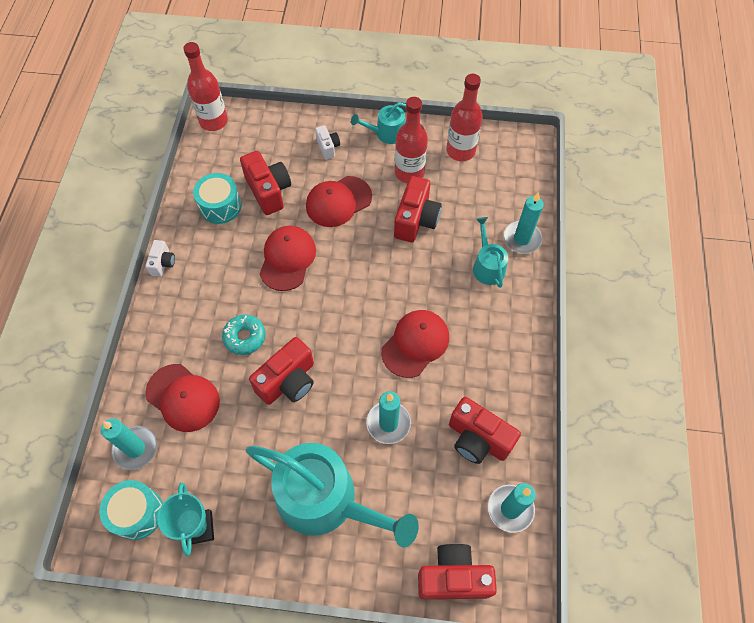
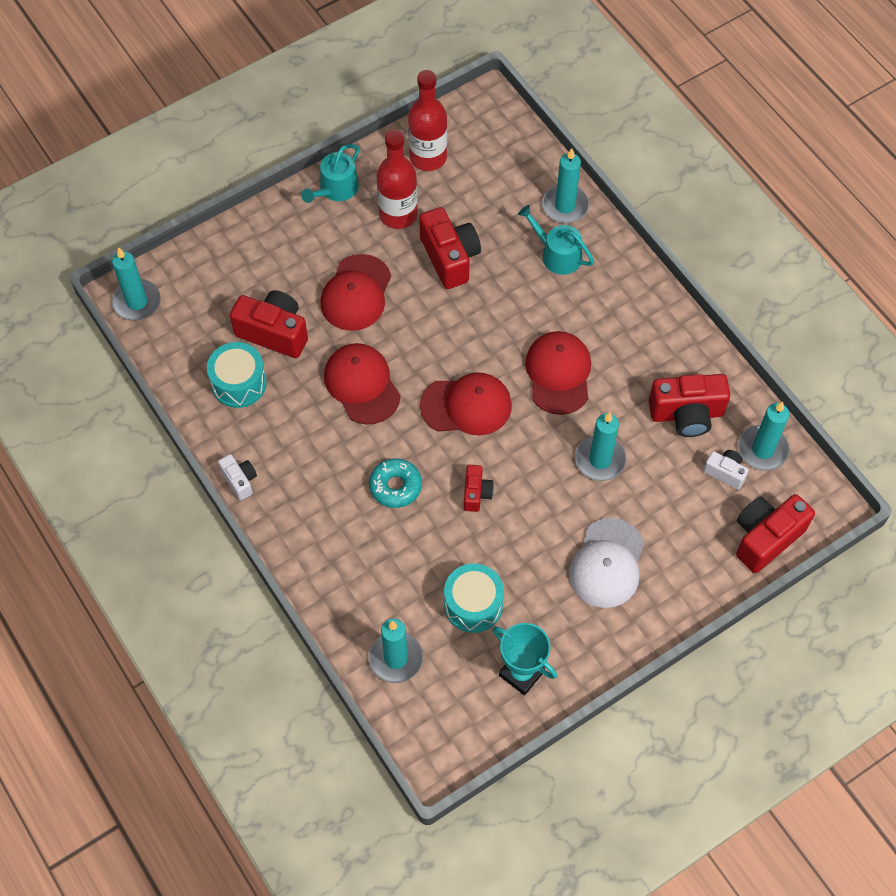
camera: 40 degrees left, 0 degrees up
(137, 513) = (455, 706): turquoise drum -> turquoise drum (473, 604)
(183, 397) = (393, 582): red cap -> red cap (466, 406)
(213, 121) = (137, 302): red bottle -> turquoise candle
(288, 381) = (476, 493): red camera -> red camera, size x0.55
(325, 500) = (607, 563): turquoise watering can -> white cap
(328, 147) = (290, 245): white camera -> white camera (725, 472)

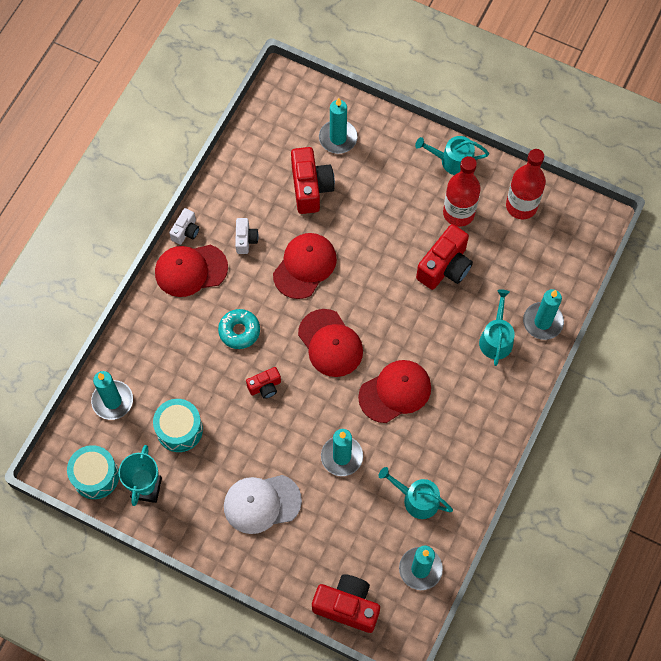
camera: 60 degrees right, 5 degrees up
(137, 302) = (281, 91): turquoise candle -> turquoise candle (338, 138)
(239, 383) = (258, 189): turquoise drum -> turquoise drum (95, 476)
(356, 293) = (375, 222): red cap -> red cap (190, 270)
(686, 414) = (417, 499): red camera -> turquoise watering can
(725, 472) = (384, 551): white camera -> white camera (245, 240)

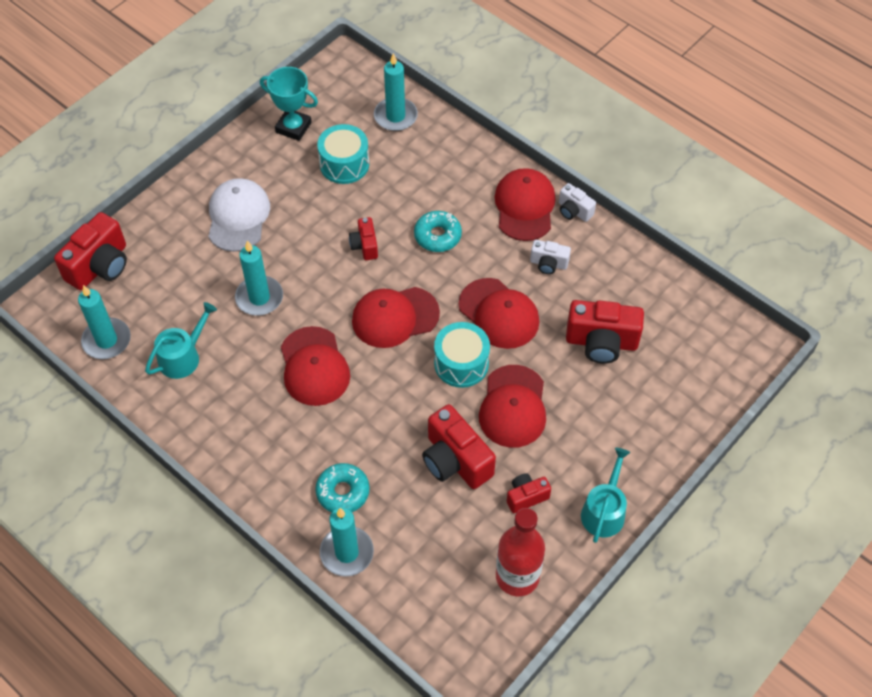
camera: 105 degrees right, 10 degrees down
(95, 476) = (322, 91): turquoise drum -> turquoise drum (461, 363)
(338, 138) = (665, 387): turquoise candle -> none
(386, 237) = (513, 406): none -> red cap
(458, 213) = (526, 497): red bottle -> red camera
(496, 338) = (343, 492): turquoise watering can -> turquoise donut

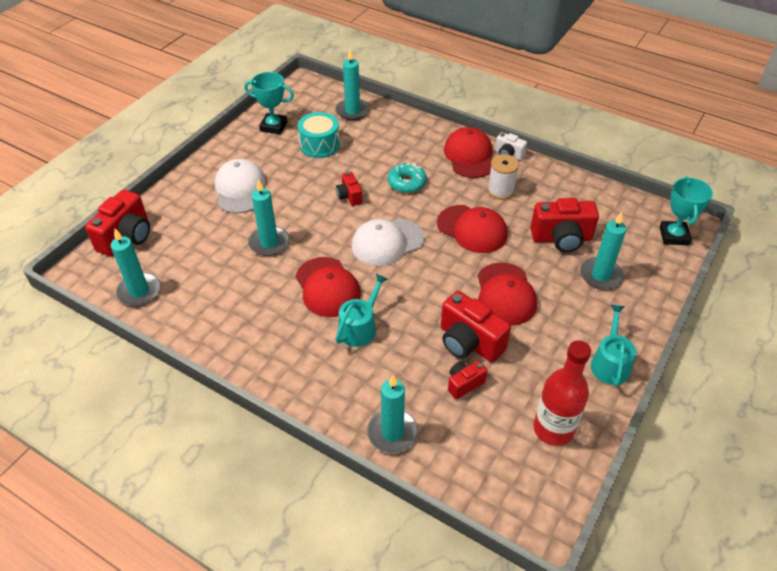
camera: 10 degrees left, 10 degrees down
(183, 356) = (210, 295): turquoise watering can -> turquoise watering can (360, 327)
(343, 492) = (376, 382): turquoise donut -> none
(395, 317) = (387, 242): red cap -> white cap
(461, 363) = (452, 268): turquoise drum -> none
(526, 497) = (539, 362): red camera -> red camera (464, 384)
(548, 264) = (500, 191): white camera -> white spool
(631, 399) = (600, 275): none -> turquoise candle
(738, 359) = (674, 236): none -> turquoise trophy

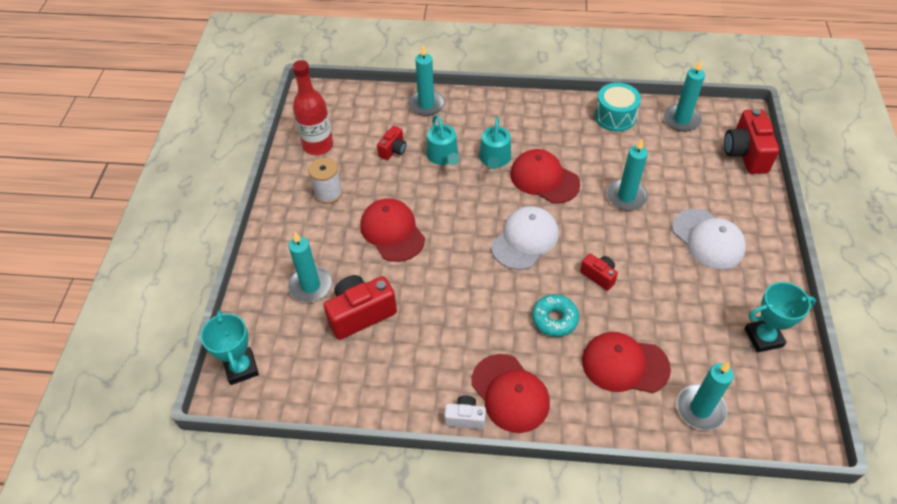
camera: 155 degrees right, 5 degrees up
(319, 145) = (687, 332): turquoise drum -> turquoise drum (615, 116)
(469, 342) = (404, 180): red camera -> none
(472, 229) = (454, 288): red cap -> red cap (624, 364)
(500, 191) = (448, 352): white spool -> white spool (328, 193)
(610, 363) = (286, 206): turquoise watering can -> turquoise watering can (443, 156)

